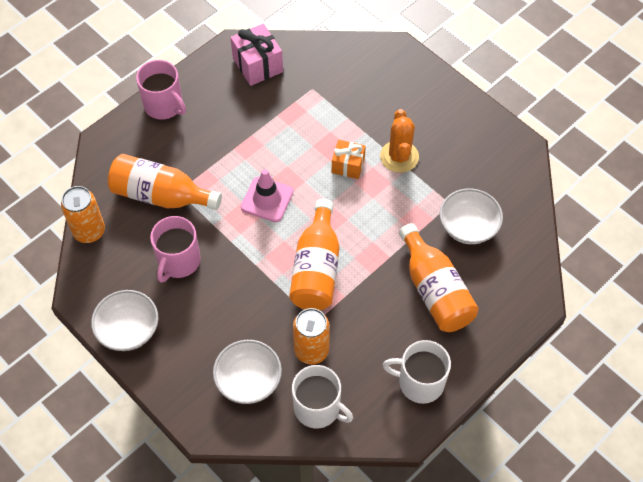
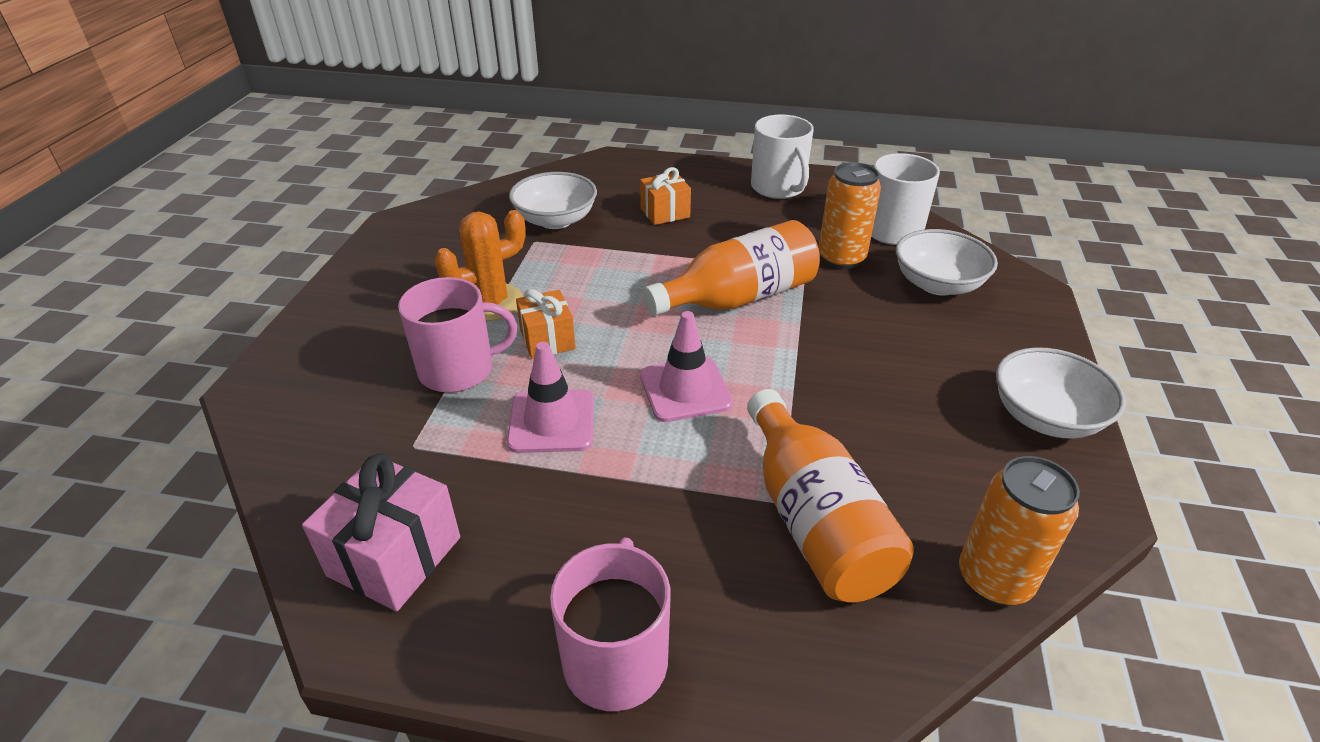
camera: 125 degrees left, 20 degrees down
(178, 261) = (890, 426): pink mug -> pink mug (459, 369)
(288, 140) = (552, 421): none -> pink traffic cone
(435, 290) = (665, 213): orange bottle -> orange gift

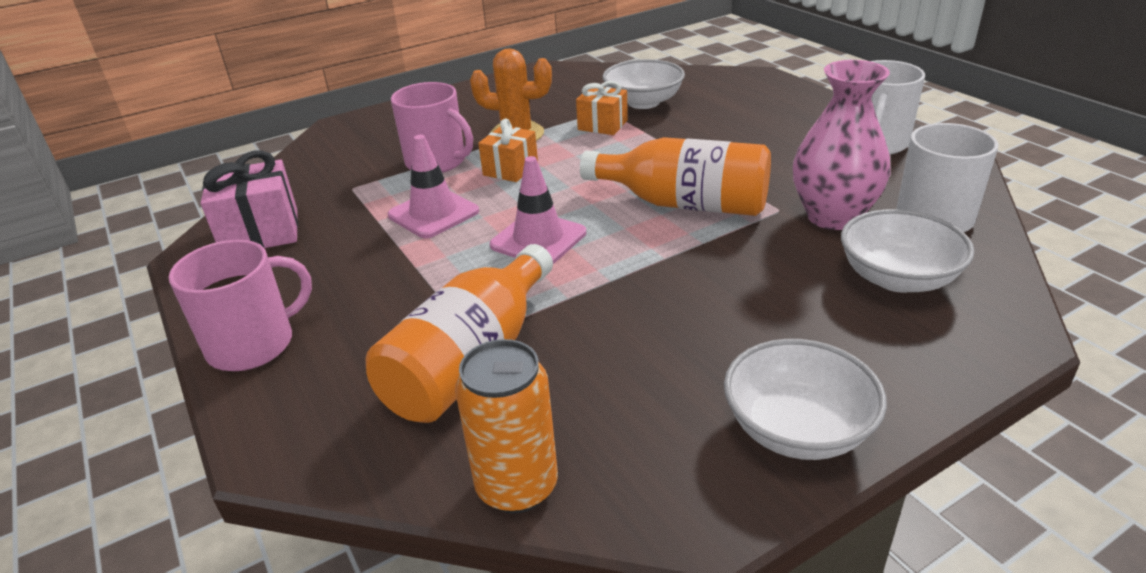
camera: 50 degrees right, 5 degrees down
(665, 213) = (734, 126): orange gift -> orange gift (602, 125)
(841, 258) = (833, 216): orange can -> pink vase

